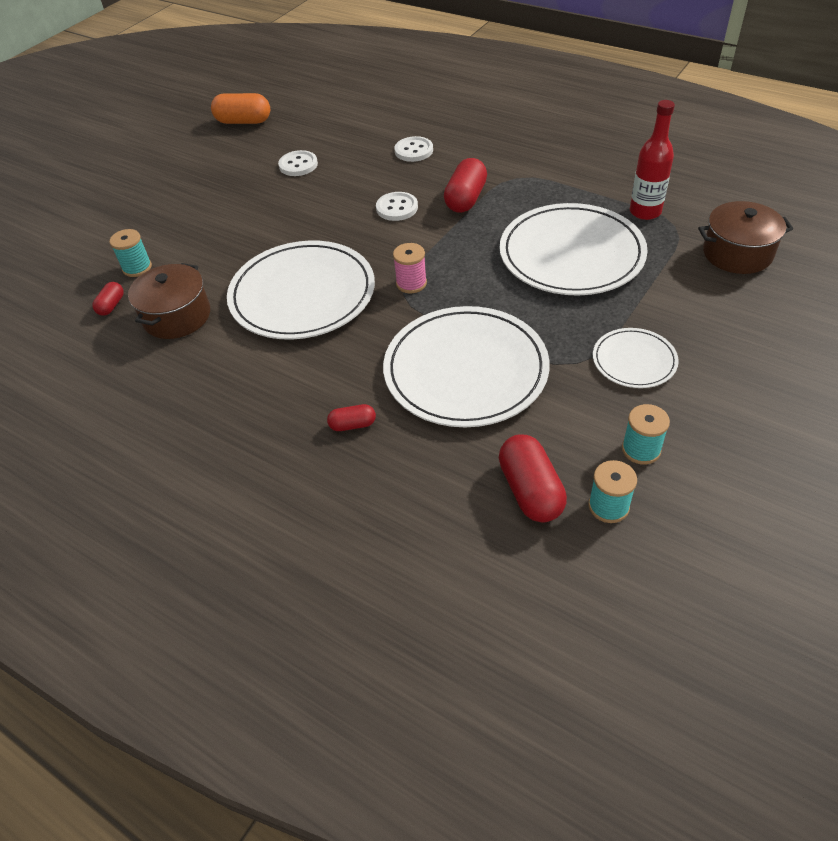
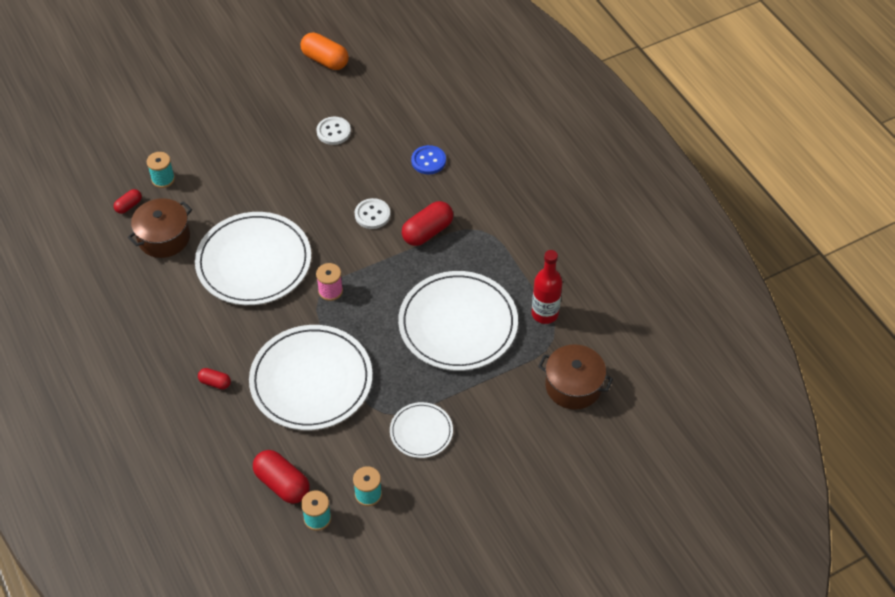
camera: 25 degrees right, 5 degrees up
(414, 151) = (428, 161): white button -> blue button
(530, 490) = (282, 484): red capsule -> red capsule turned 60 degrees counterclockwise

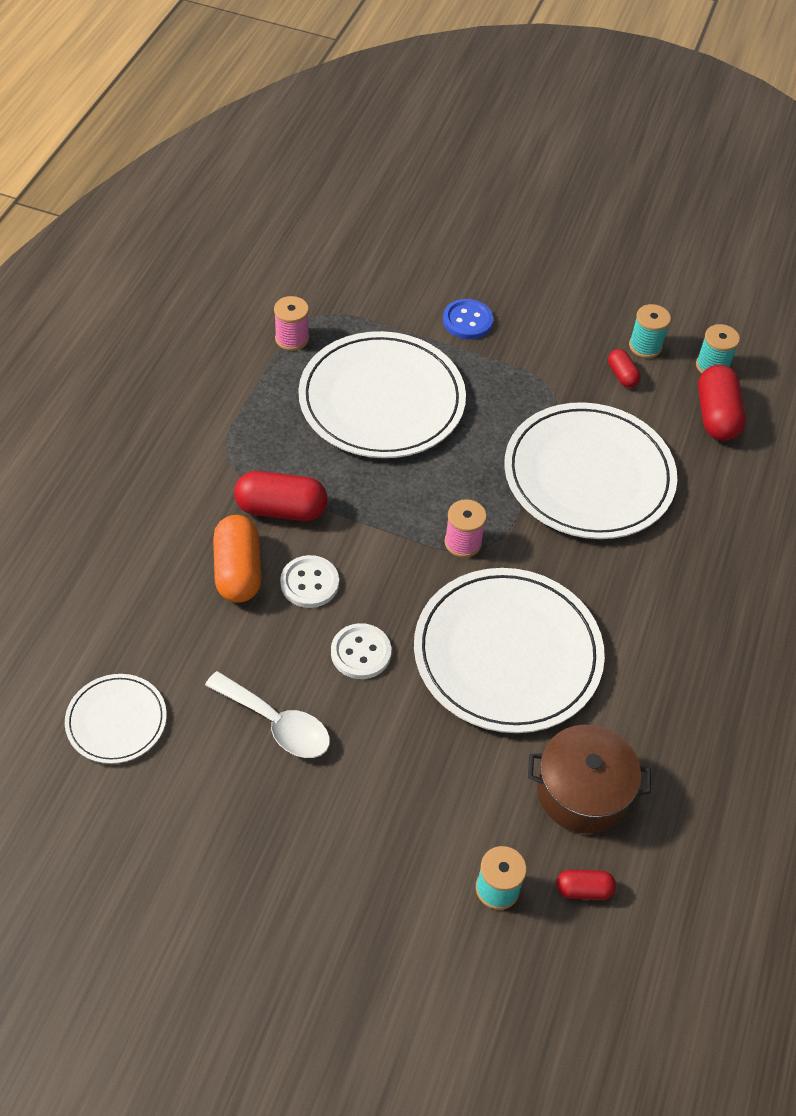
camera: 135 degrees left, 0 degrees up
(215, 382) = (691, 558): red capsule -> red capsule (622, 375)
(313, 158) = (277, 724): none -> white spoon
(325, 60) = (61, 870): orange capsule -> orange capsule (238, 571)
(333, 132) = (205, 737): white button -> white button (361, 652)
(421, 431) = (538, 349): white plate -> white plate (116, 720)
(428, 161) = (161, 586): blue button -> blue button (467, 321)
(545, 313) = (292, 339): red bottle -> pink spool
(573, 386) = (358, 271): brown pot -> none

